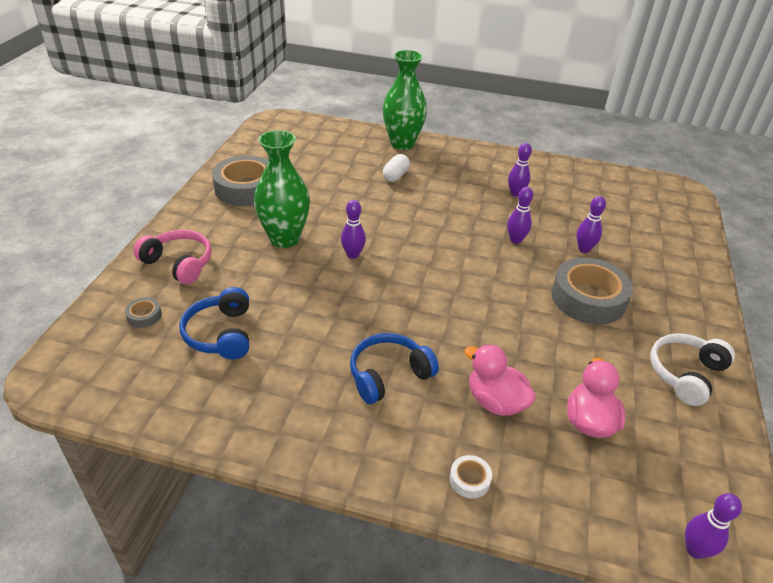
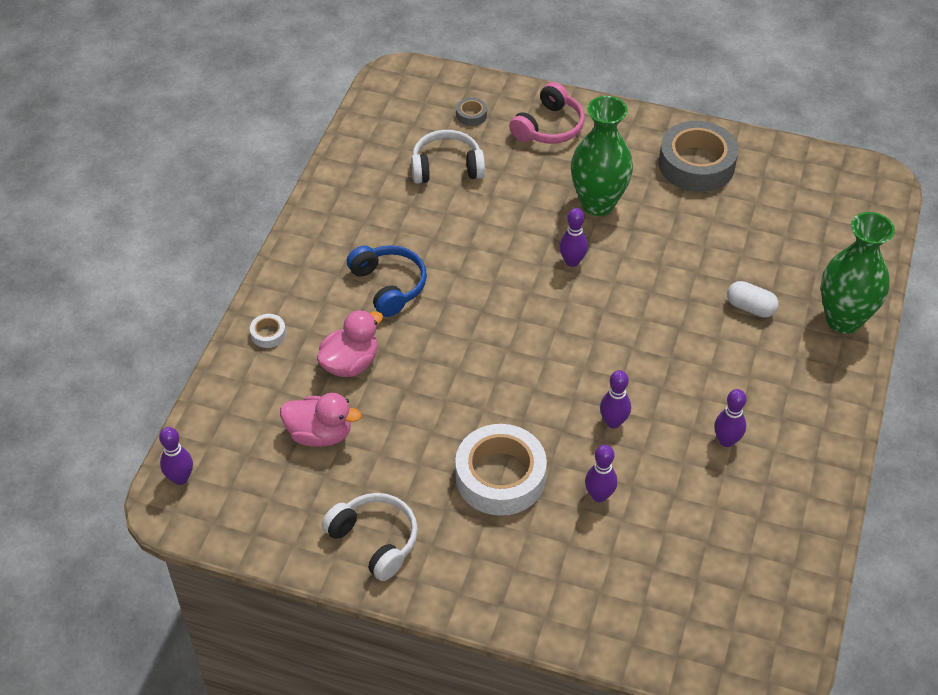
camera: 95 degrees right, 10 degrees up
(221, 334) = (446, 167): blue headphones -> white headphones
(588, 298) = (500, 477): grey tape -> white tape

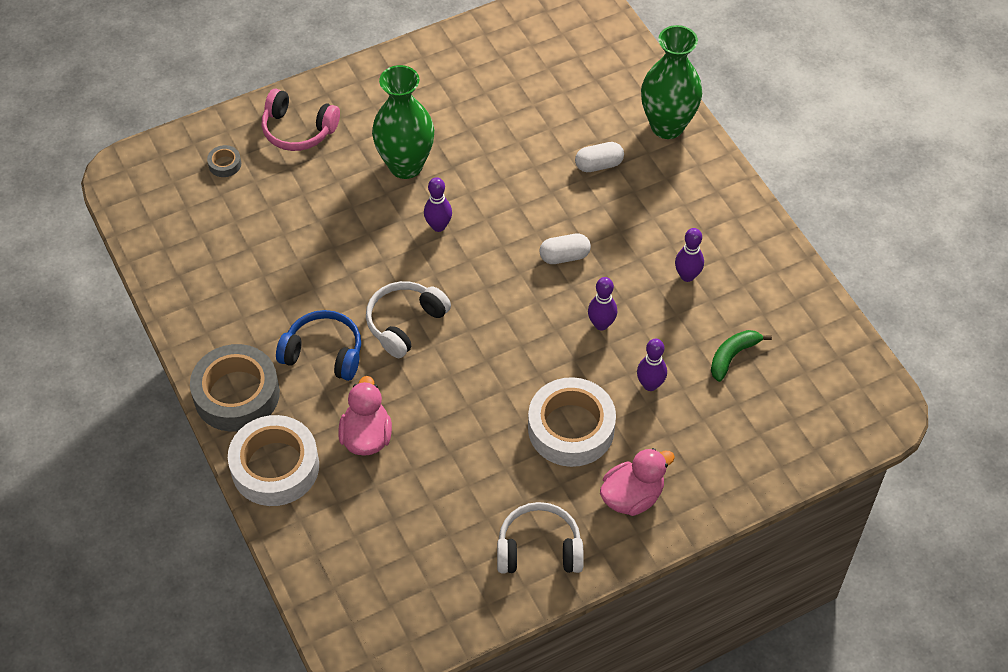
camera: 45 degrees left, 5 degrees up
(180, 478) = (343, 632): purple bowling pin -> none
(268, 334) = (275, 467): white tape -> white tape, size x2.39
(320, 434) = (408, 508): pink duck -> pink duck (632, 496)
(446, 167) = (256, 223): white headphones -> white headphones (405, 323)
(549, 127) = (298, 130): pink headphones -> pink headphones turned 120 degrees clockwise
(643, 352) = (564, 256): none -> white capsule
(692, 529) = (732, 356): none -> green banana
(696, 164) = (442, 80): grey tape -> grey tape (236, 394)

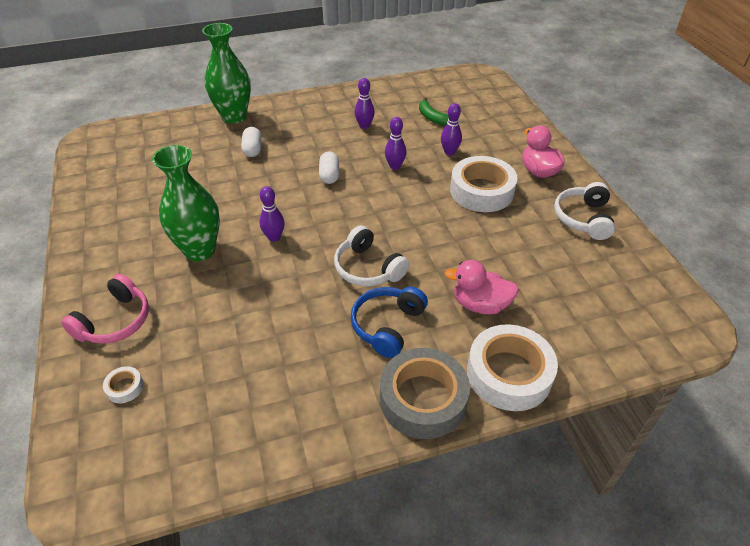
camera: 80 degrees left, 10 degrees down
(225, 164) = (125, 387): grey tape -> white tape

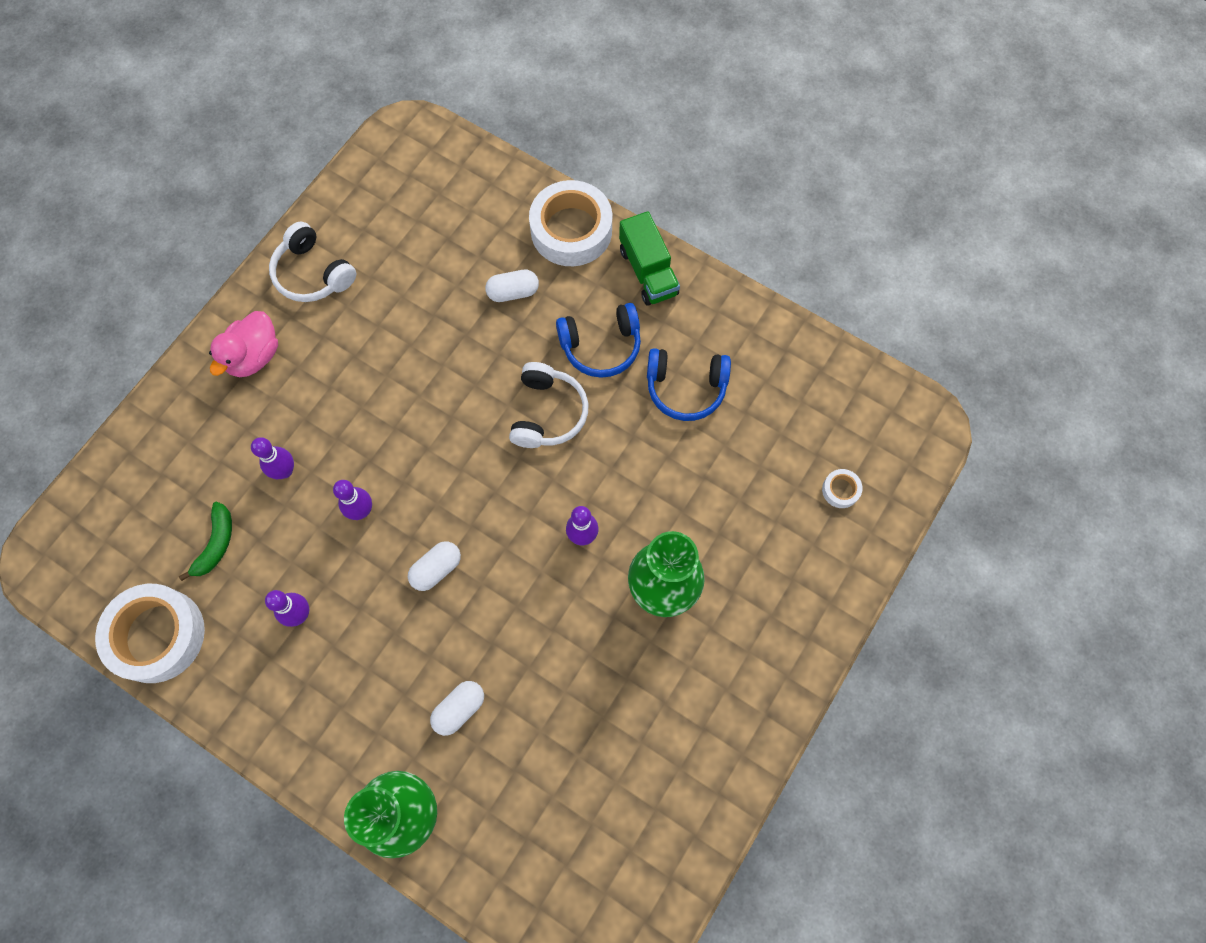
camera: 130 degrees left, 25 degrees up
(115, 321) = (801, 573): pink headphones -> none
(303, 352) = (686, 388): none -> blue headphones
(423, 399) = (648, 271): grey tape -> green truck
(480, 304) = (513, 292): pink duck -> white capsule
(481, 191) = (338, 390): white tape -> white tape (157, 635)
(583, 218) = (313, 273): white headphones -> white headphones turned 75 degrees clockwise

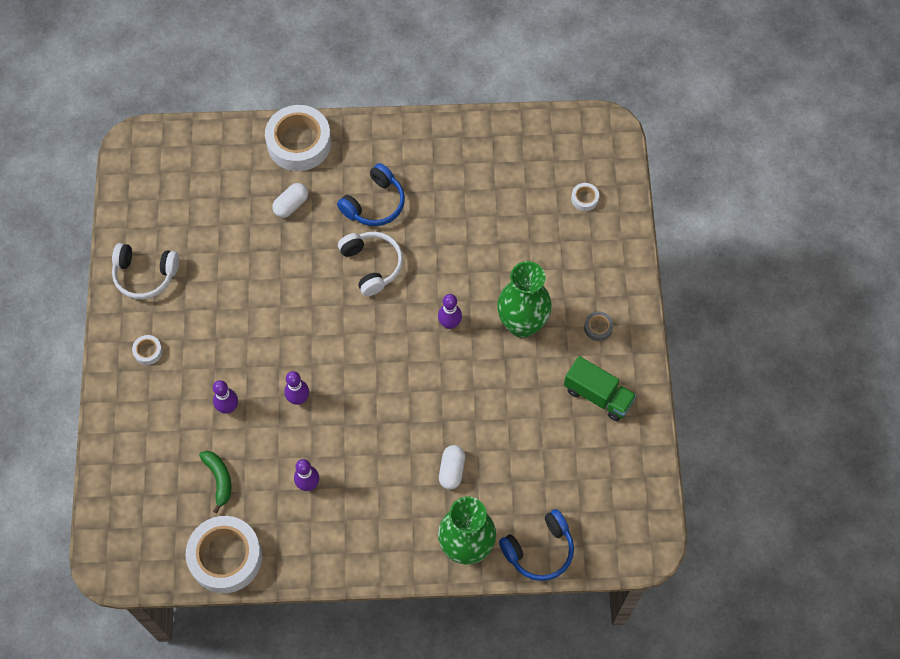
camera: 35 degrees left, 5 degrees down
(254, 356) = (148, 351): pink duck -> white tape
(436, 569) = (374, 401): white capsule -> none
(648, 271) = (369, 139): green truck -> green truck (598, 395)
(686, 388) = (447, 196): blue headphones -> blue headphones (539, 550)
(746, 655) = (598, 328): none -> grey tape

